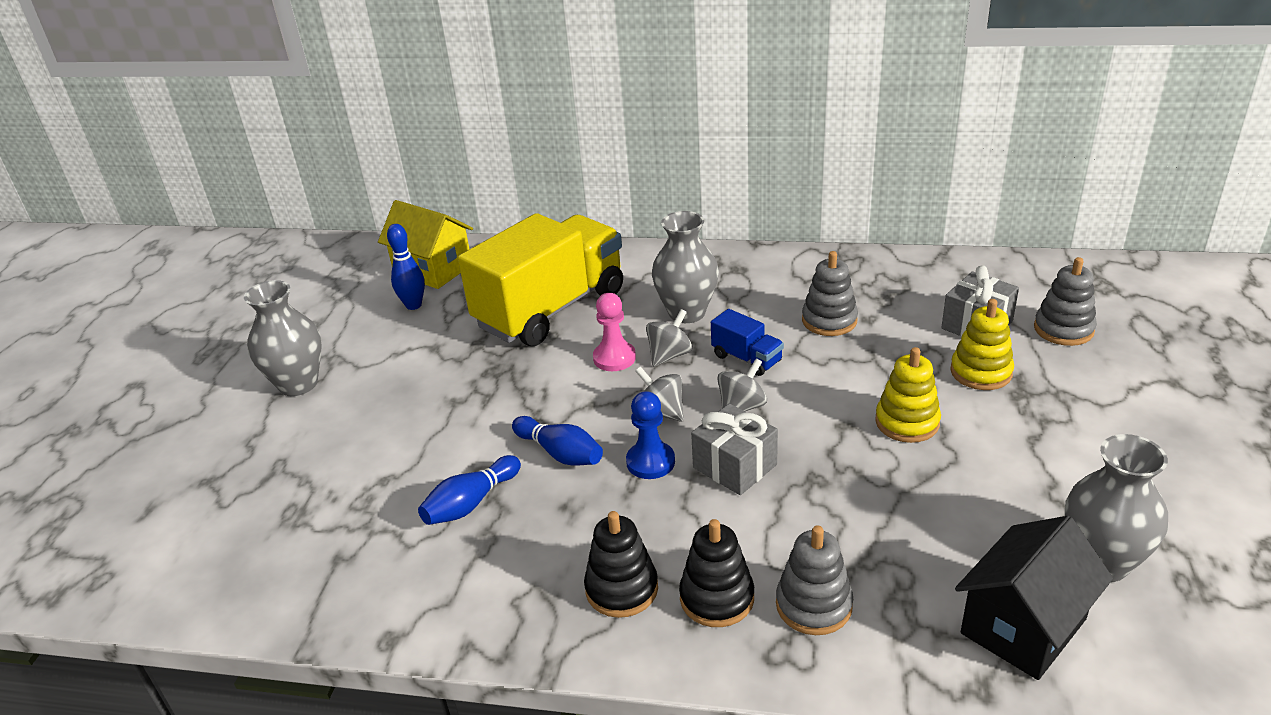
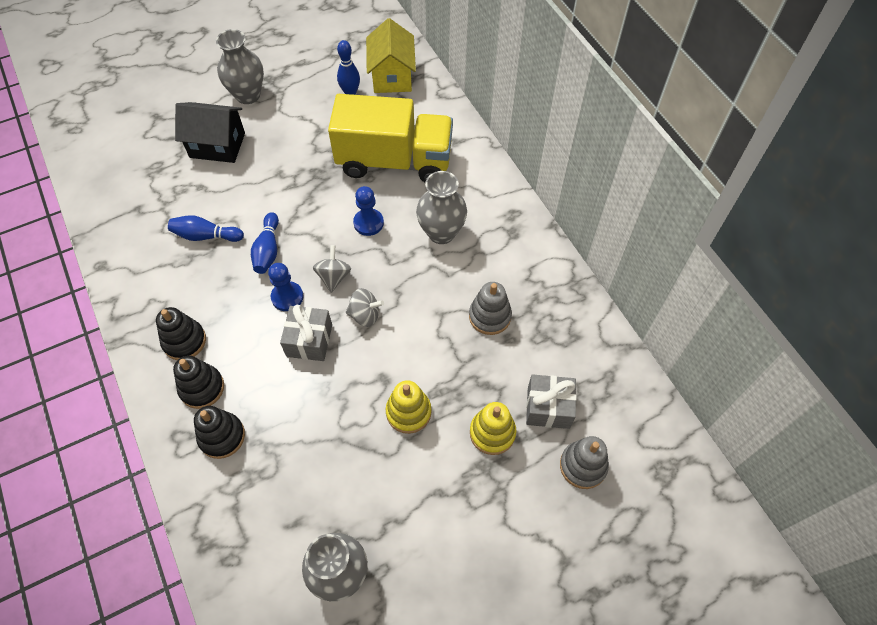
camera: 50 degrees right, 25 degrees up
(614, 358) = (368, 223): pink pawn -> blue pawn
(669, 355) = (390, 249): grey spinning top -> none
(747, 358) = (415, 292): blue truck -> none
(813, 605) = (222, 436): grey stacking toy -> black stacking toy
(1023, 626) = (263, 549): black house -> black house (217, 145)

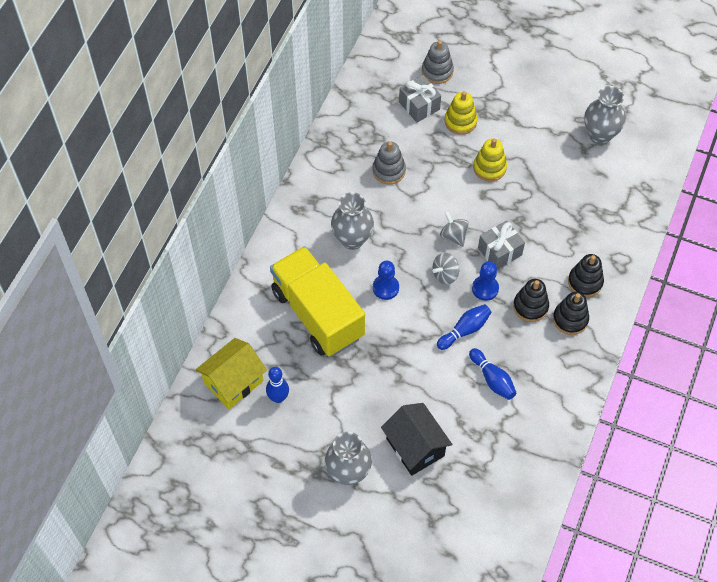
camera: 130 degrees left, 0 degrees up
(222, 436) = (598, 246): black stacking toy -> black stacking toy (530, 306)

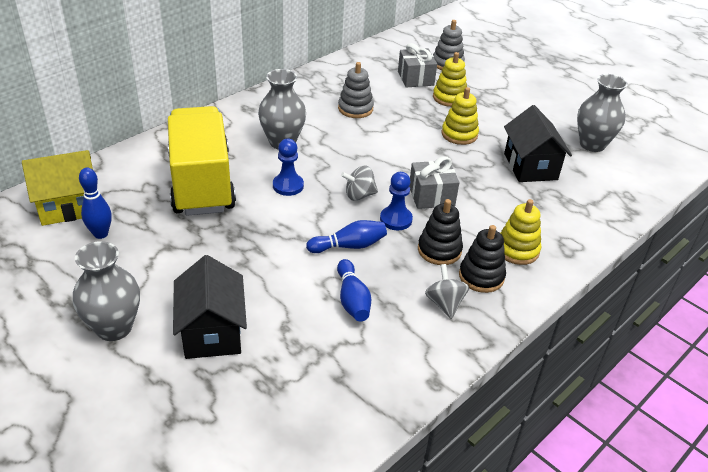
camera: 20 degrees right, 20 degrees down
(453, 236) = (389, 170): grey spinning top -> grey spinning top (444, 303)
(561, 184) = (530, 166): none -> black house
(585, 282) = (517, 250): black stacking toy -> yellow stacking toy

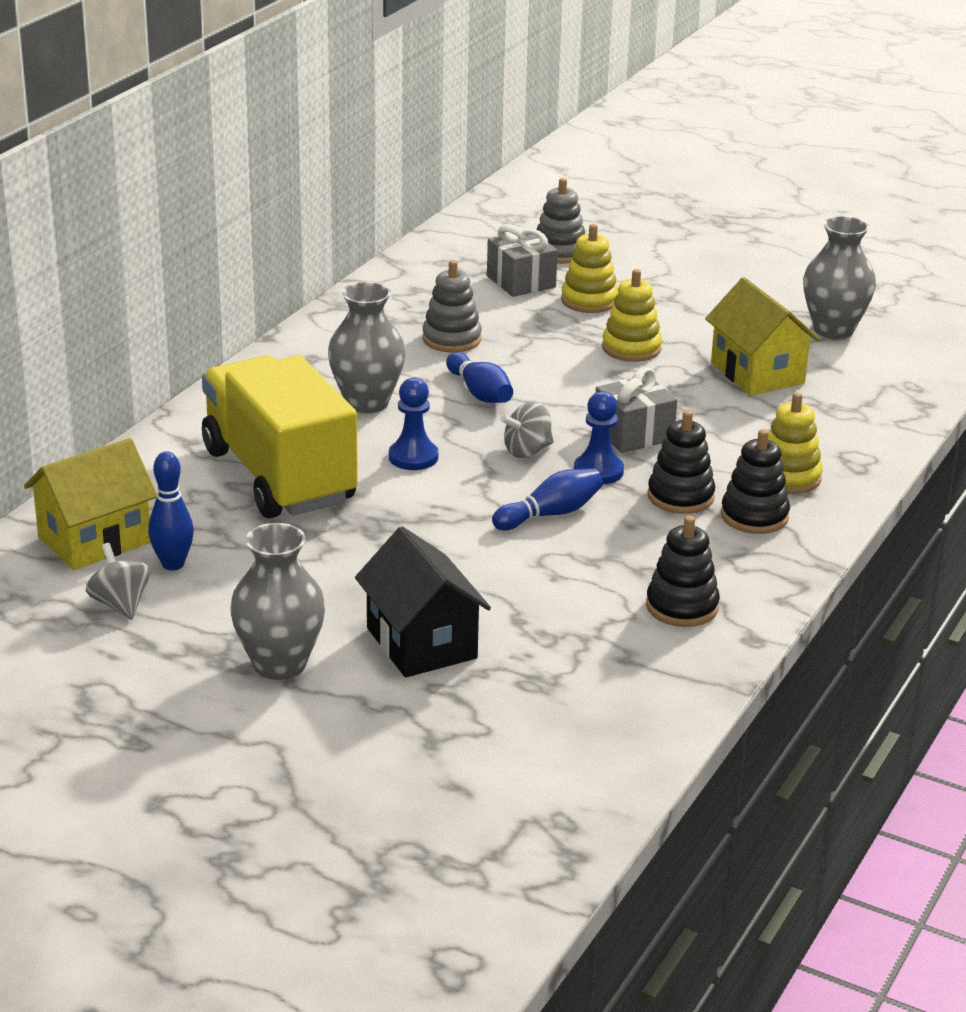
camera: 15 degrees left, 10 degrees down
(352, 299) = (592, 573): blue bowling pin -> blue bowling pin (480, 393)
(398, 342) = (682, 607): none -> black stacking toy
(444, 303) = (720, 555): grey spinning top -> grey spinning top (120, 604)
(530, 166) = (757, 373): black house -> yellow house

